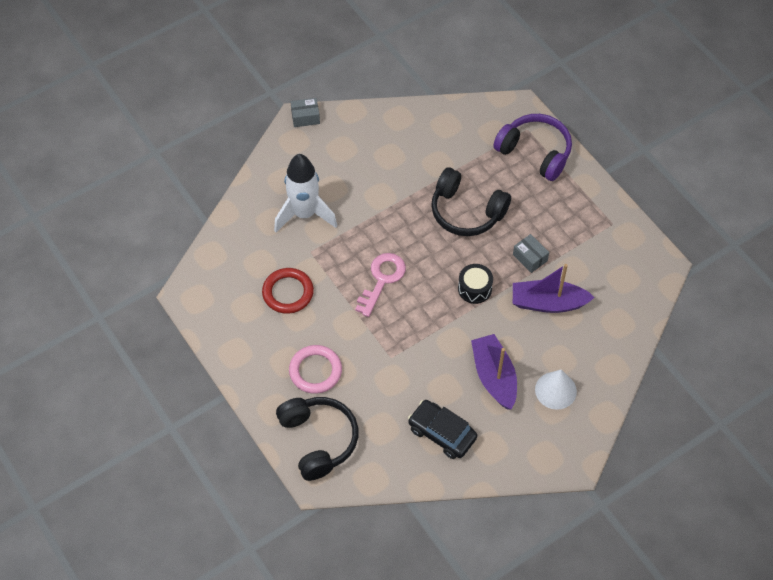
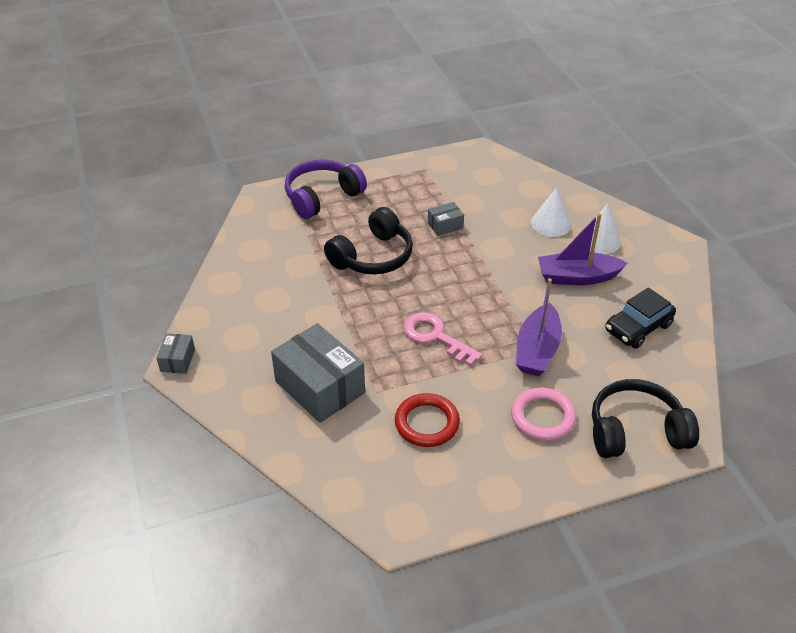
camera: 75 degrees left, 15 degrees down
(304, 214) = (320, 387): white rocket -> grey box
(474, 289) = (469, 269): black drum -> none
(548, 303) = (501, 225): purple boat -> purple boat (537, 350)
(566, 345) = (551, 223): none -> white cone

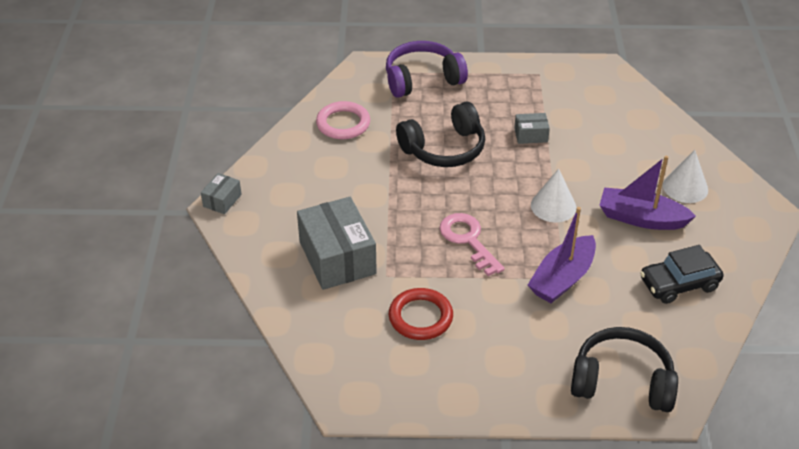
camera: 20 degrees right, 0 degrees up
(543, 417) = (535, 342): pink ring -> pink ring (343, 124)
(551, 223) = (641, 158): white cone -> white cone (553, 206)

